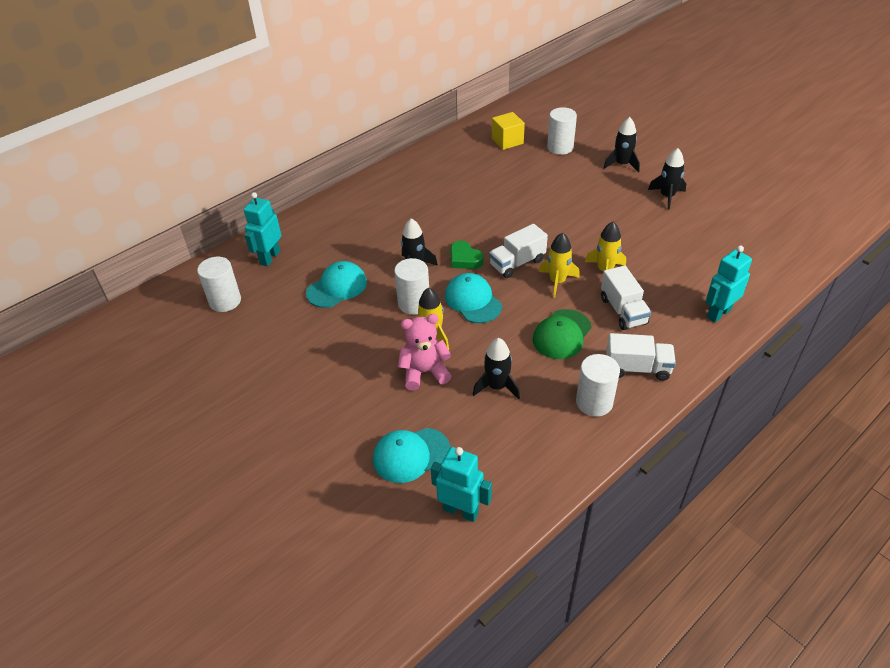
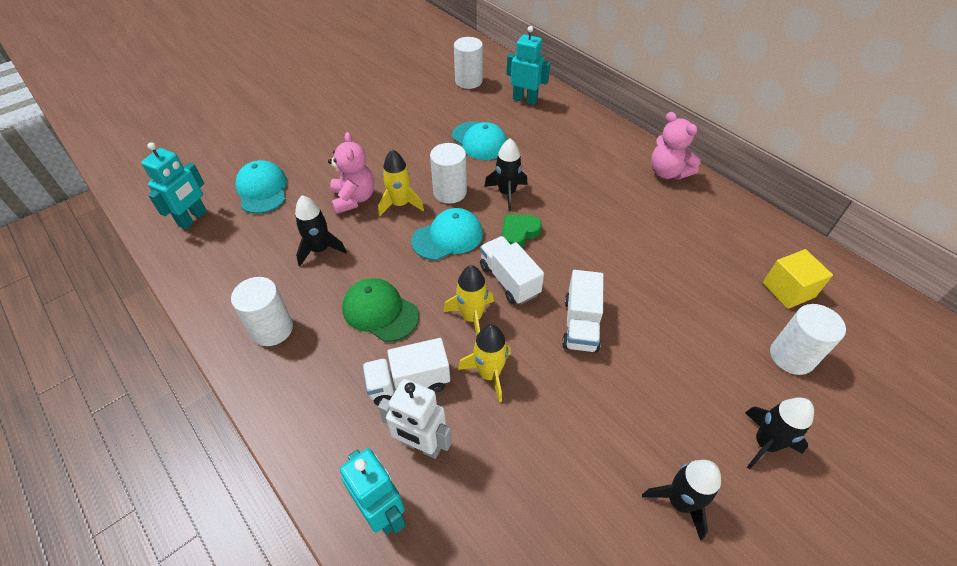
camera: 90 degrees right, 5 degrees up
(389, 178) = (667, 172): none -> pink teddy bear
(637, 368) = (307, 381): white truck -> white truck (580, 324)
(668, 300) = (421, 445): none -> white robot

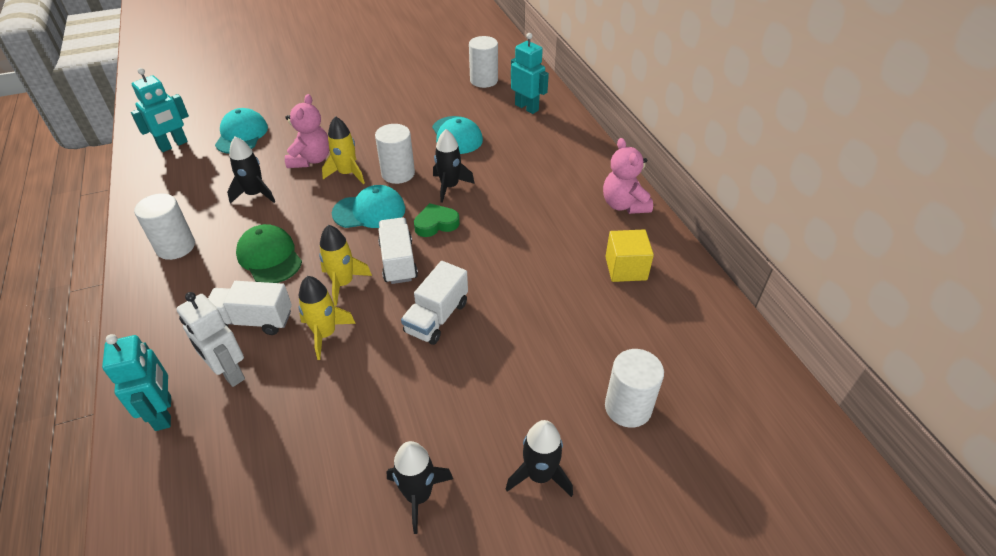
camera: 20 degrees right, 5 degrees down
(788, 290) = (672, 346): yellow cube -> yellow cube (626, 268)

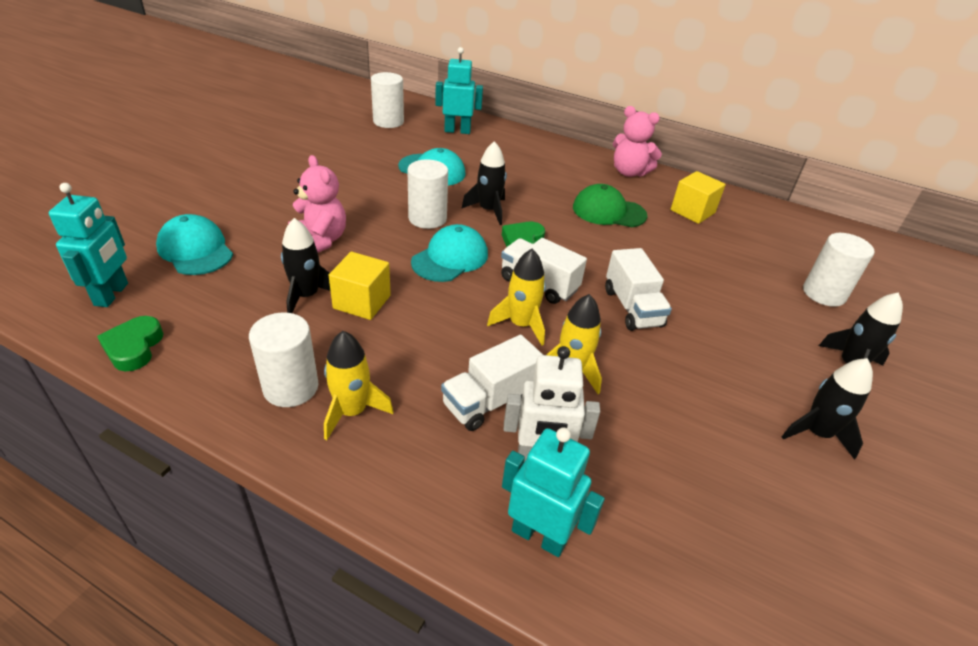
camera: 45 degrees left, 5 degrees down
(145, 182) = (134, 347): none -> green heart
(269, 257) = (416, 341): green cap -> green cap (608, 211)
(277, 214) = (362, 302): none -> yellow cube
(347, 173) = (378, 237): yellow rocket -> yellow rocket (352, 411)

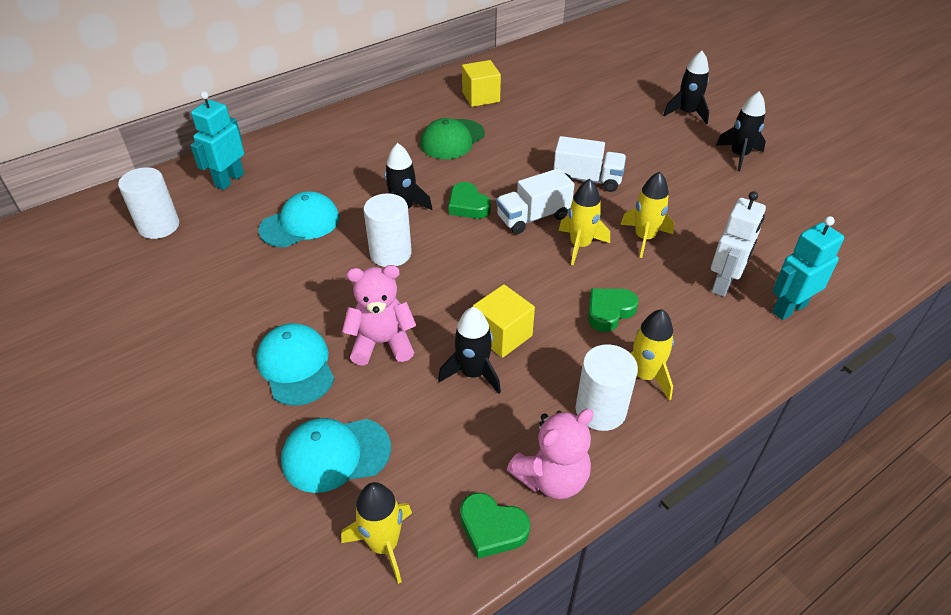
camera: 60 degrees left, 5 degrees up
(112, 294) = (384, 544): turquoise robot -> yellow rocket
(434, 366) = (609, 311): none -> green heart
(450, 258) = (466, 258): turquoise cap -> turquoise cap (296, 366)
(490, 401) = (660, 291): white truck -> none
(629, 172) = (398, 103): pink teddy bear -> pink teddy bear (552, 478)
(824, 293) = (613, 87): white cylinder -> none

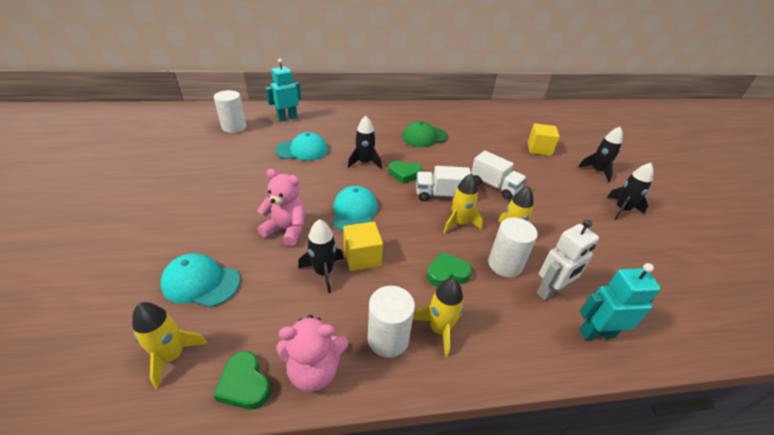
camera: 25 degrees right, 5 degrees down
(296, 366) = (229, 222): turquoise cap -> turquoise cap (354, 212)
(390, 253) = (336, 183): white cylinder -> white cylinder (505, 264)
(468, 205) = (404, 174): green heart -> green heart turned 75 degrees counterclockwise
(481, 97) = (460, 121): yellow cube -> yellow cube (539, 149)

